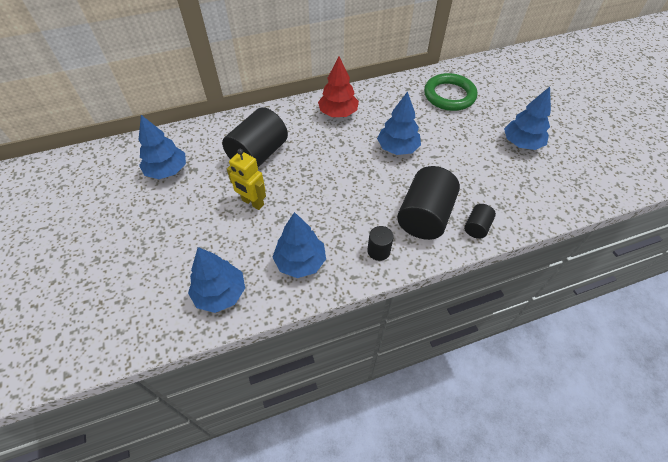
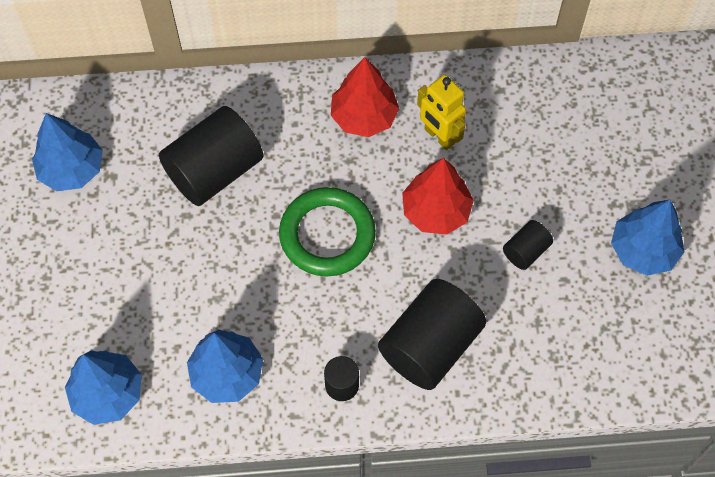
camera: 15 degrees right, 10 degrees up
(252, 203) = (184, 258): yellow robot -> yellow robot (439, 136)
(397, 148) = (436, 211): blue tree -> red tree
(449, 95) = (566, 121): green ring -> green ring (327, 235)
(476, 227) = (500, 383): black cylinder -> black cylinder (526, 251)

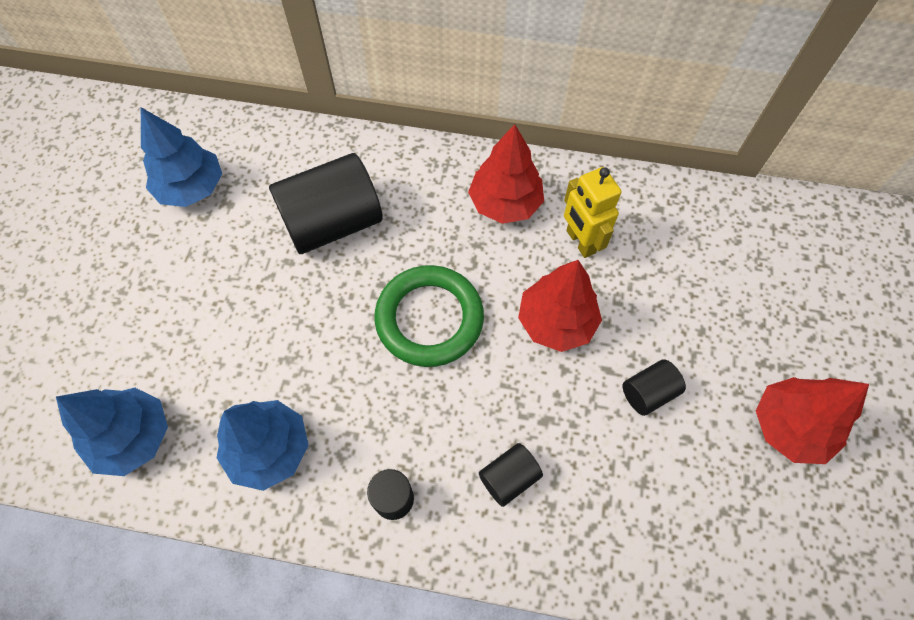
camera: 15 degrees right, 0 degrees up
(430, 346) = (509, 478): black cylinder -> black cylinder, size x0.48
(643, 250) = (789, 426): blue tree -> red tree

